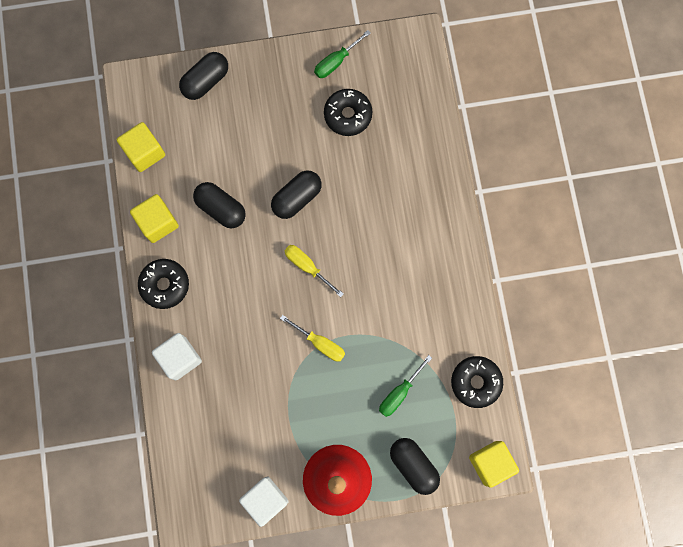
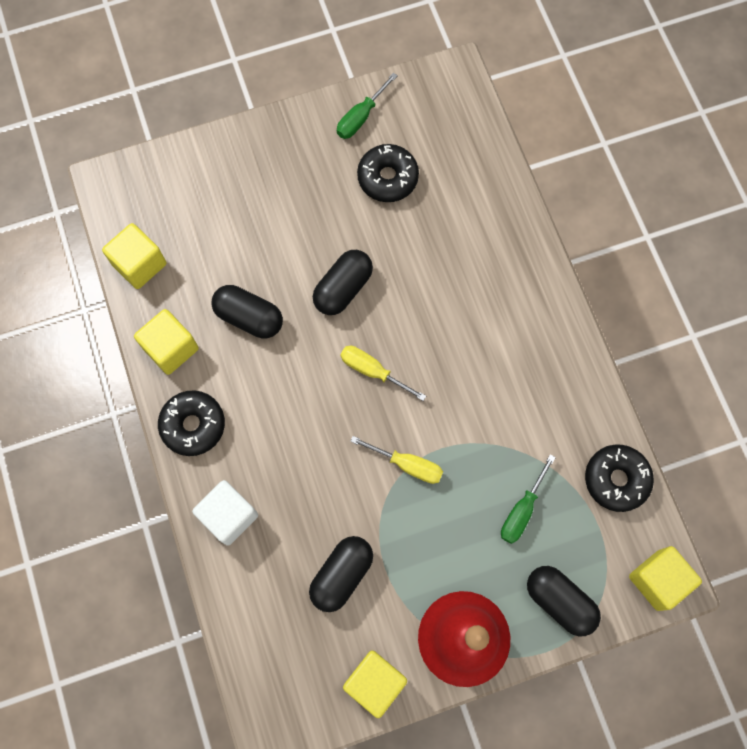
camera: 10 degrees left, 5 degrees down
(206, 81) = (202, 166): black capsule -> black capsule (341, 575)
(265, 499) = (375, 682): white cube -> yellow cube

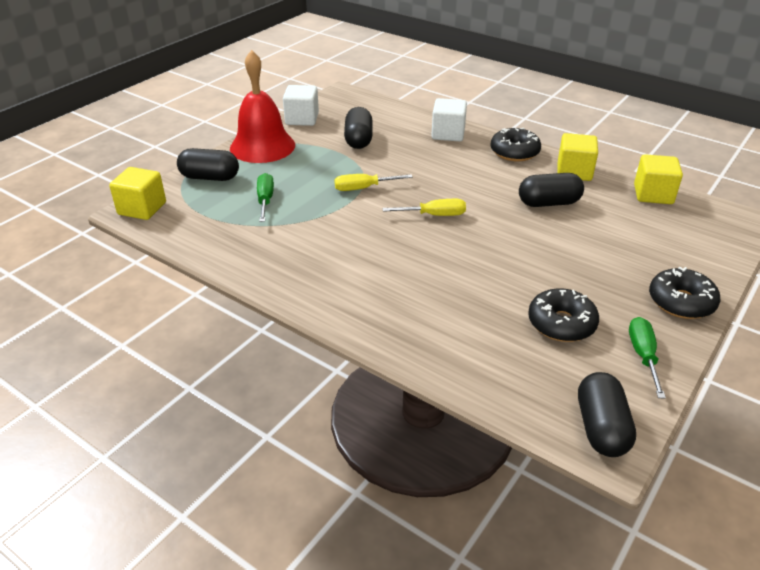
camera: 145 degrees right, 35 degrees down
(343, 288) = (507, 243): black capsule -> black capsule (601, 428)
(375, 682) = (302, 119): yellow cube -> white cube
(616, 479) = (202, 238): black donut -> black donut (681, 302)

